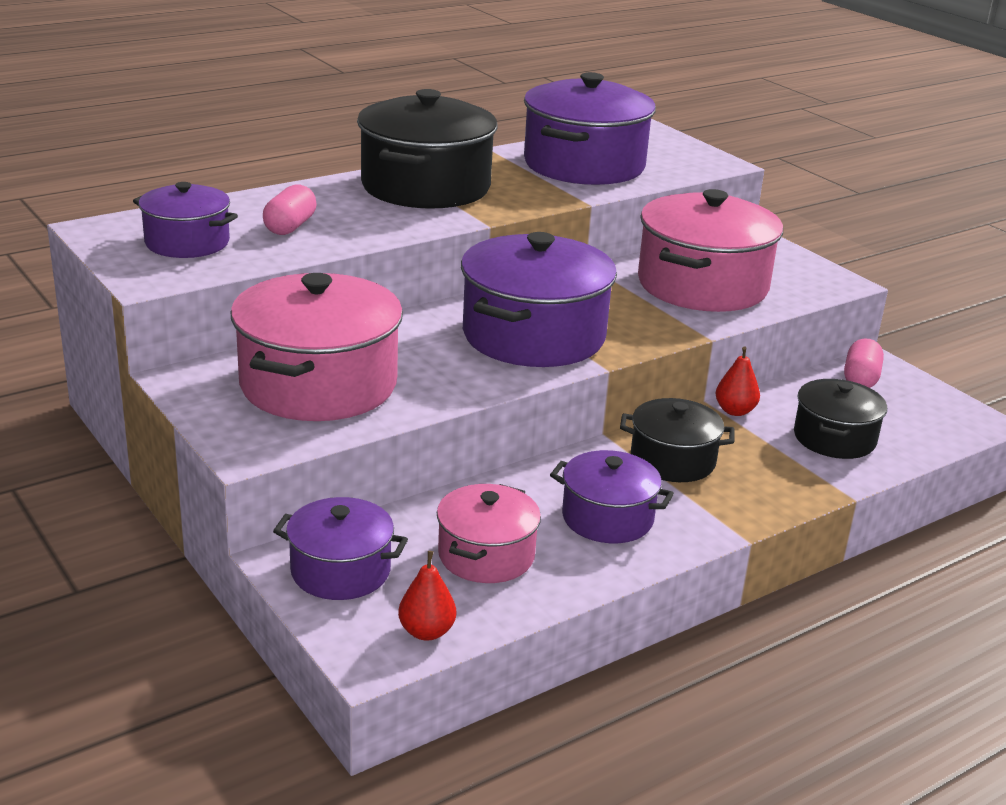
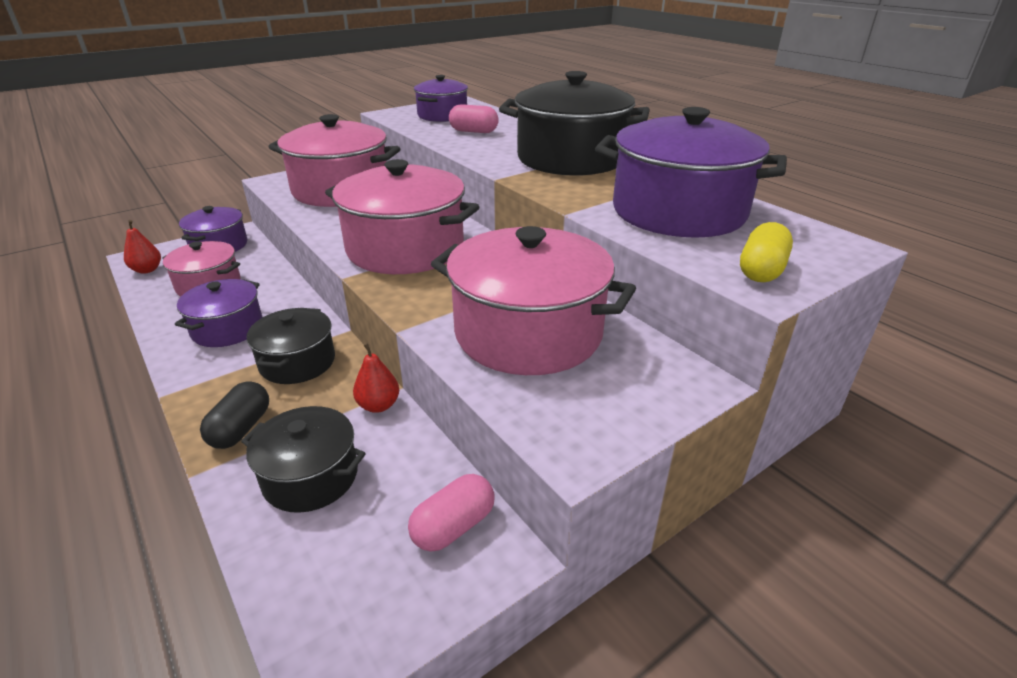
camera: 90 degrees right, 5 degrees up
(533, 336) = (405, 248): purple pot -> pink pot
(694, 159) = (761, 270): none -> yellow capsule
(786, 481) = (241, 428): none -> black capsule
(860, 379) = (453, 526): pink capsule -> pink capsule turned 60 degrees counterclockwise

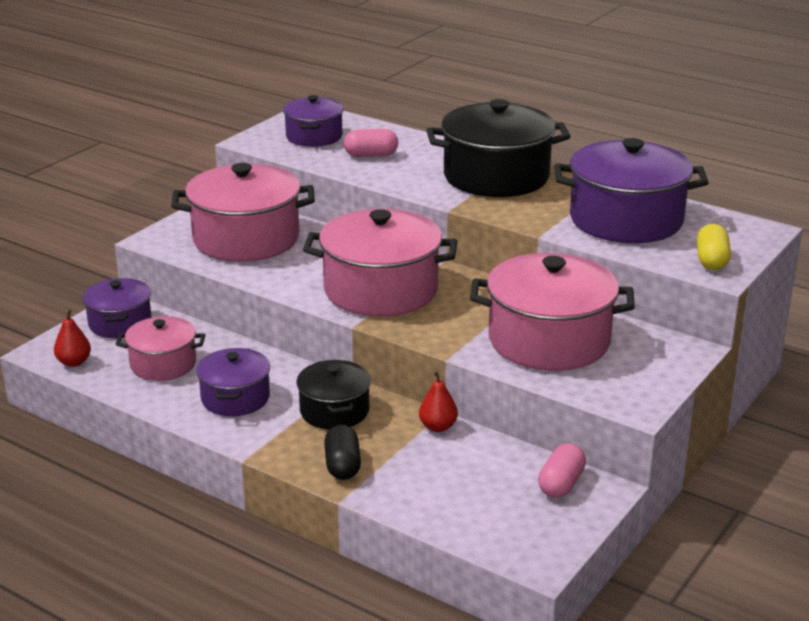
camera: 20 degrees left, 5 degrees down
(310, 476) = (432, 481): black pot -> none

